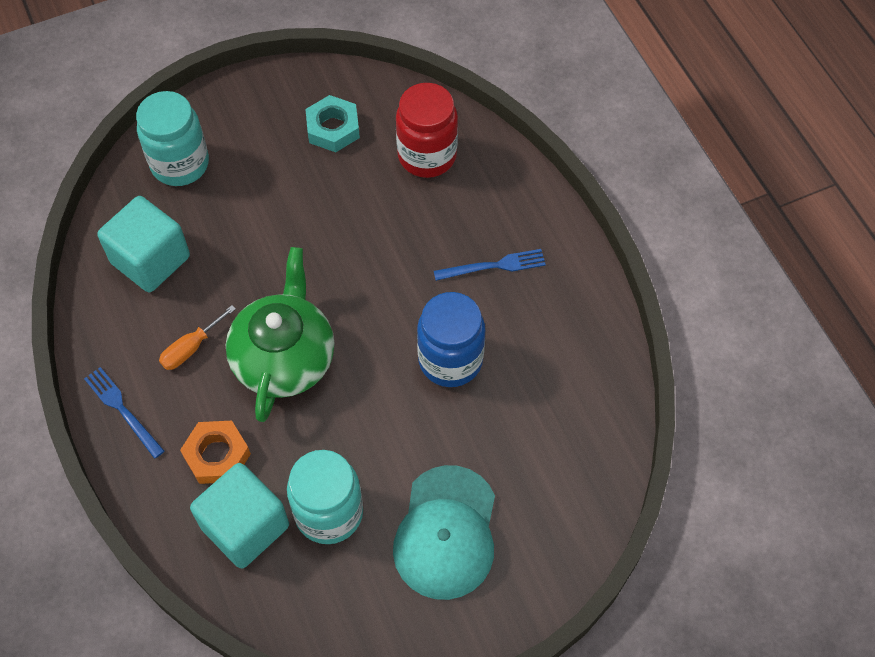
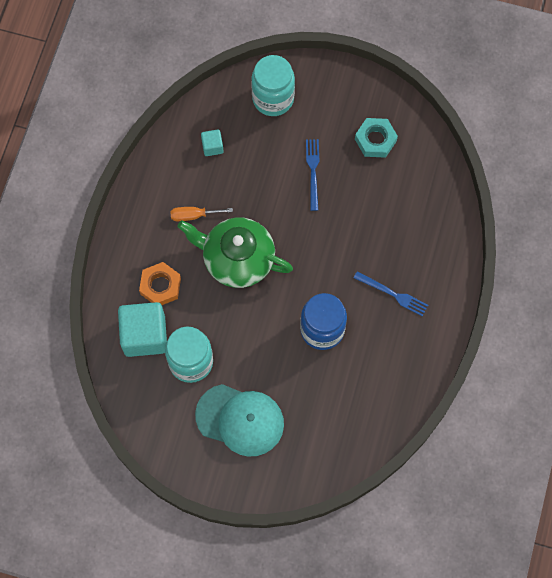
camera: 40 degrees right, 10 degrees up
(122, 410) = (133, 223): blue fork -> blue fork (313, 171)
(150, 260) = (212, 146): turquoise cube -> turquoise cube, size x0.47
(285, 357) = (237, 259): green teapot -> green teapot turned 120 degrees counterclockwise
(427, 155) = (414, 198): red jar -> none
(446, 532) = (240, 420): turquoise cap -> turquoise cap turned 120 degrees counterclockwise

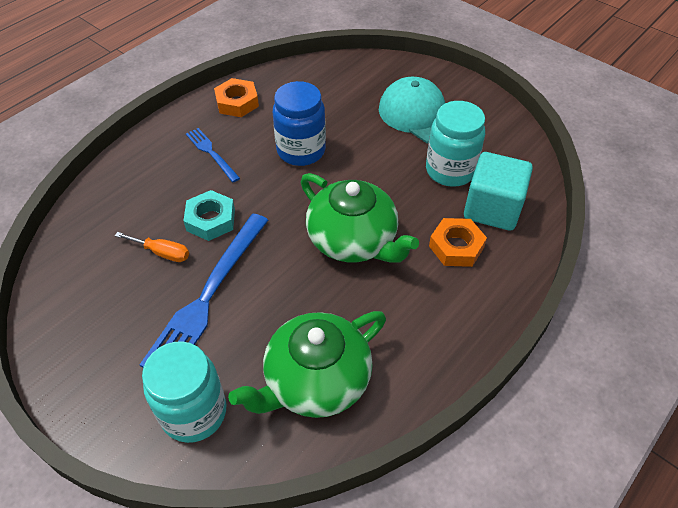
camera: 155 degrees left, 20 degrees down
(193, 215) = (382, 305): orange screwdriver -> orange screwdriver (162, 253)
(212, 146) = (315, 381): turquoise cube -> green teapot
(313, 171) = (207, 296): blue fork -> blue fork, size x1.93
(375, 140) = (107, 301): turquoise nut -> turquoise nut (211, 220)
(410, 362) = (237, 102): none -> orange nut

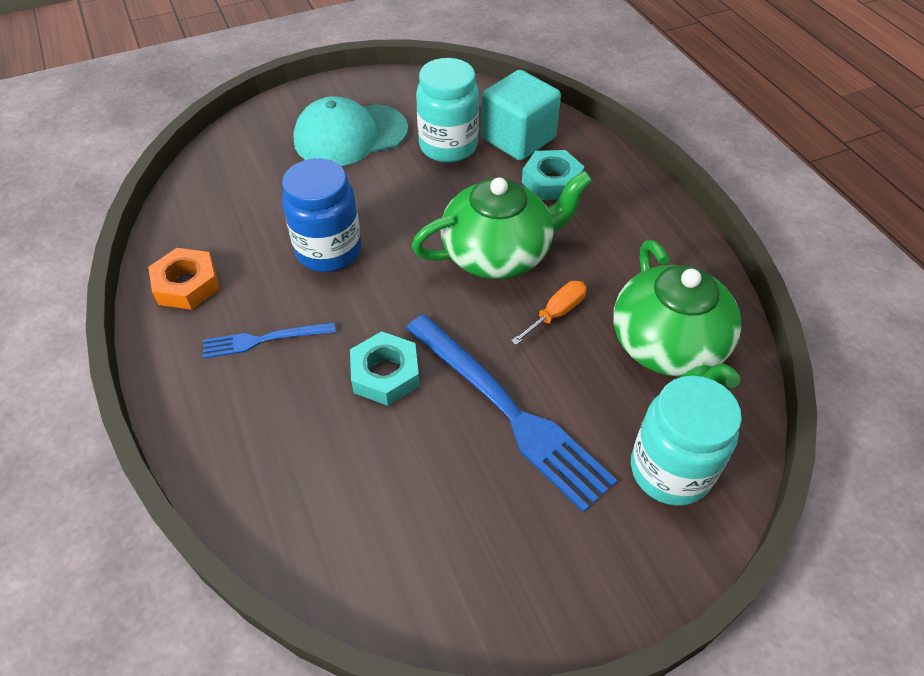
camera: 65 degrees left, 0 degrees up
(162, 253) = (410, 442): orange screwdriver -> orange screwdriver (556, 313)
(456, 247) = (551, 181): orange nut -> turquoise nut

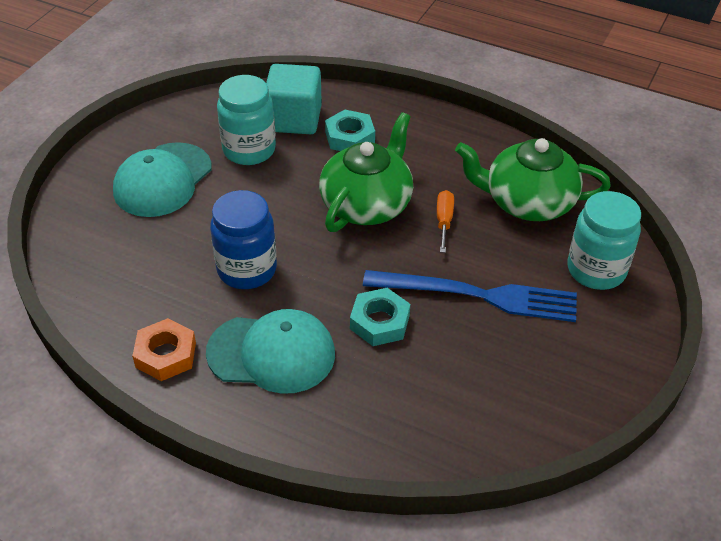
camera: 40 degrees left, 5 degrees down
(264, 339) = (272, 353): blue fork -> turquoise cap
(668, 346) = (527, 202): green teapot -> green teapot turned 150 degrees clockwise

